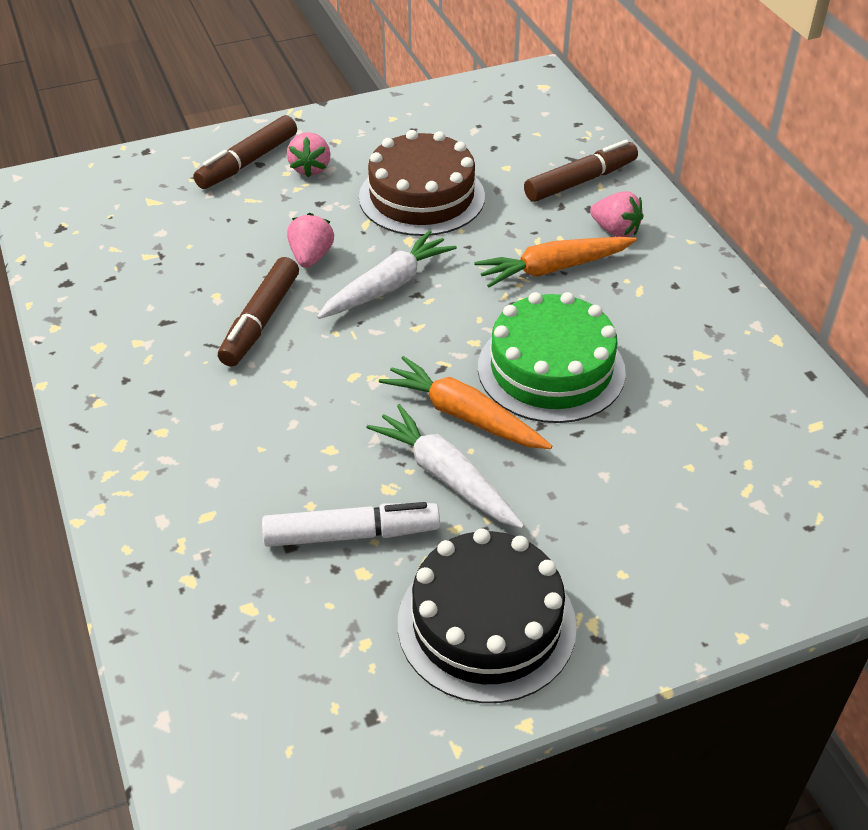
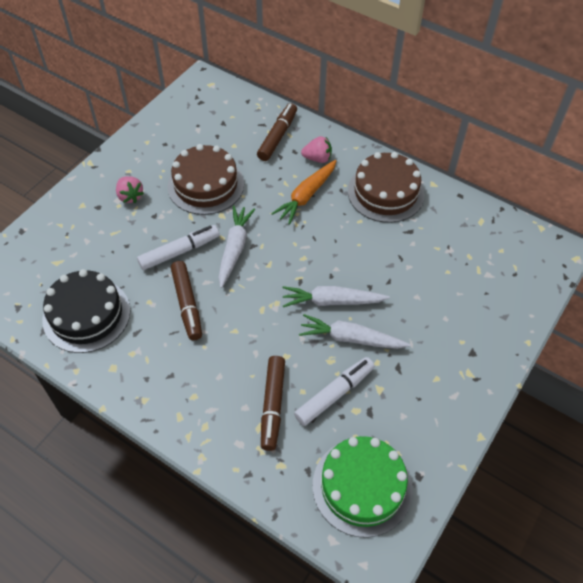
camera: 35 degrees left, 10 degrees up
(247, 162) = (90, 209): brown marker -> brown marker (272, 405)
(311, 257) = (179, 251): pink strawberry -> white marker
(463, 415) = (332, 301): orange carrot -> white carrot
(486, 624) = (428, 401): black cake -> black cake (86, 315)
(551, 369) = (350, 254): green cake -> green cake (362, 486)
(684, 317) = (385, 192): none -> brown cake

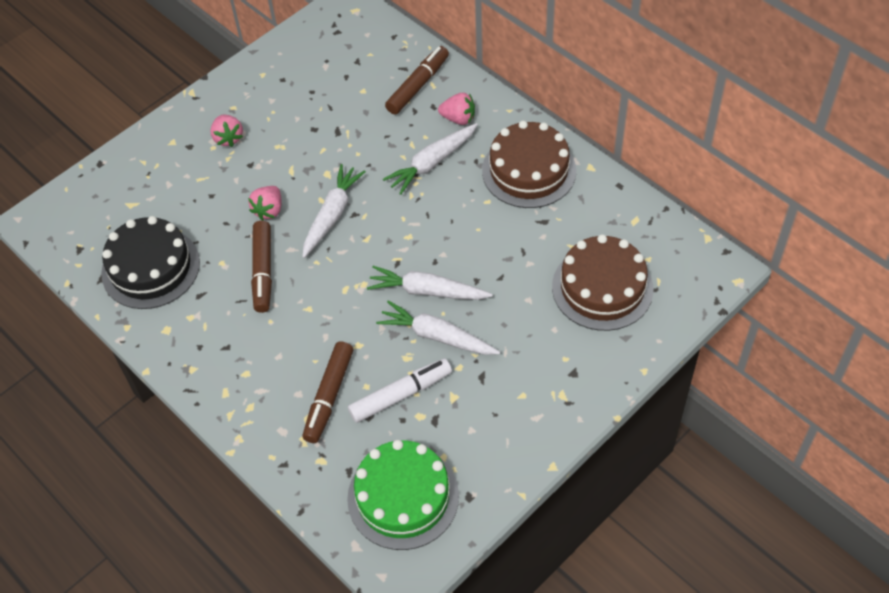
camera: 15 degrees right, 0 degrees up
(179, 251) = (269, 210): white marker -> pink strawberry
(206, 185) = (318, 135): brown cake -> brown cake (602, 287)
(306, 196) = (432, 163): orange carrot -> white carrot

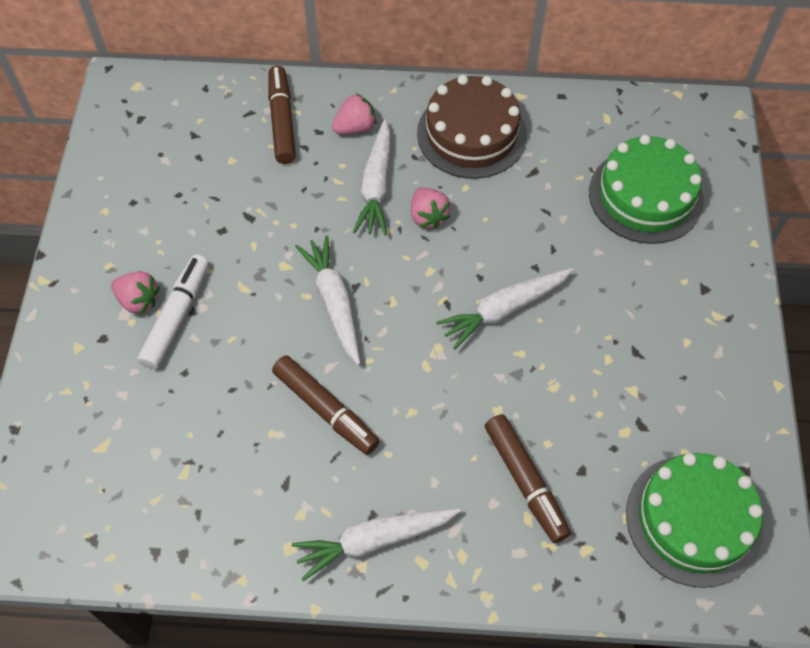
camera: 45 degrees left, 5 degrees up
(150, 268) = (200, 497): black cake -> none
(269, 210) = (264, 344): pink strawberry -> pink strawberry (428, 216)
(401, 395) = (587, 426): white marker -> white marker (177, 316)
(437, 336) = (558, 345): white carrot -> white carrot (374, 540)
(602, 287) = (645, 196): brown cake -> green cake

